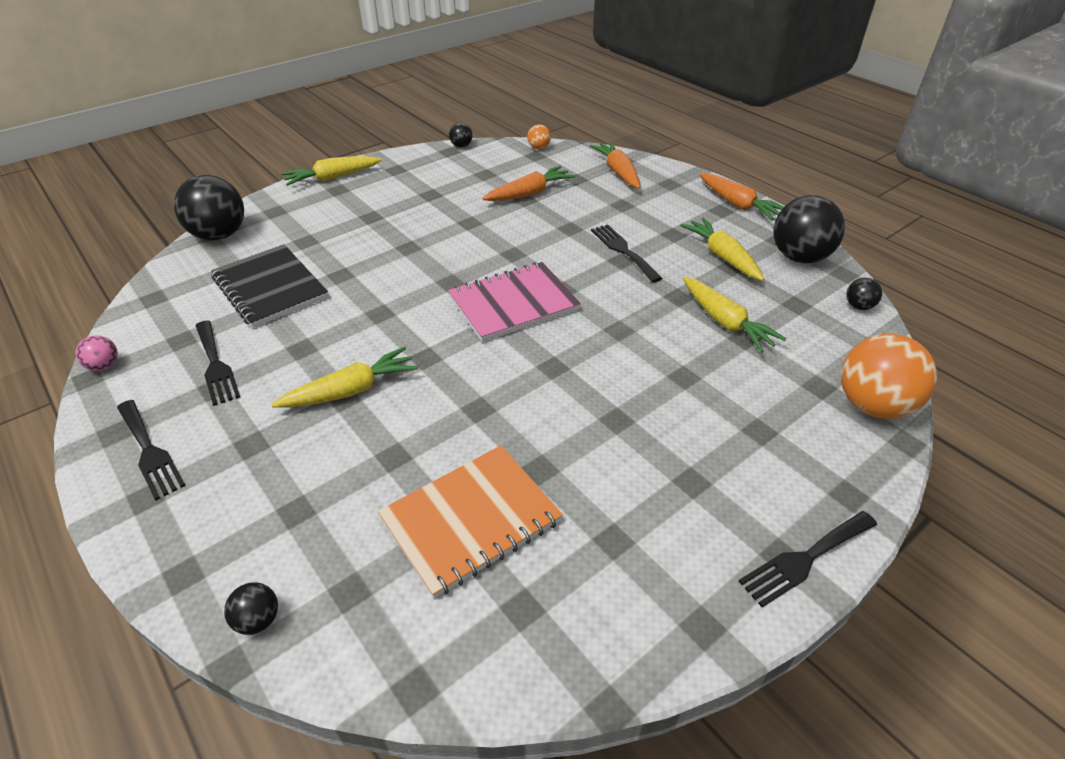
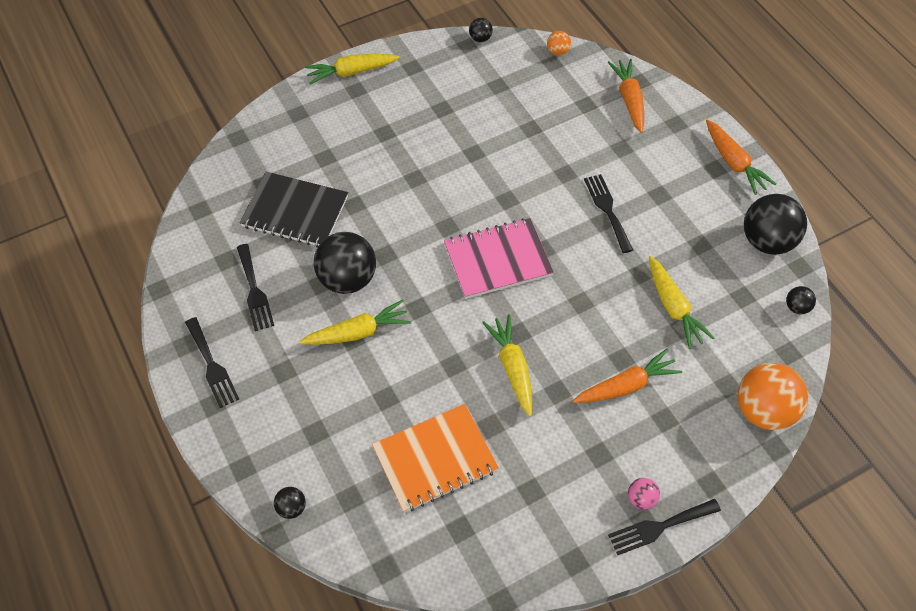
camera: 10 degrees right, 15 degrees up
(104, 366) = (170, 279): pink ball -> pink ball (641, 499)
(220, 235) = (250, 139): black ball -> black ball (347, 279)
(270, 288) = (295, 211): black notebook -> black notebook turned 45 degrees counterclockwise
(529, 193) = (536, 120): orange carrot -> orange carrot (626, 385)
(722, 256) = (696, 230): yellow carrot -> yellow carrot (512, 368)

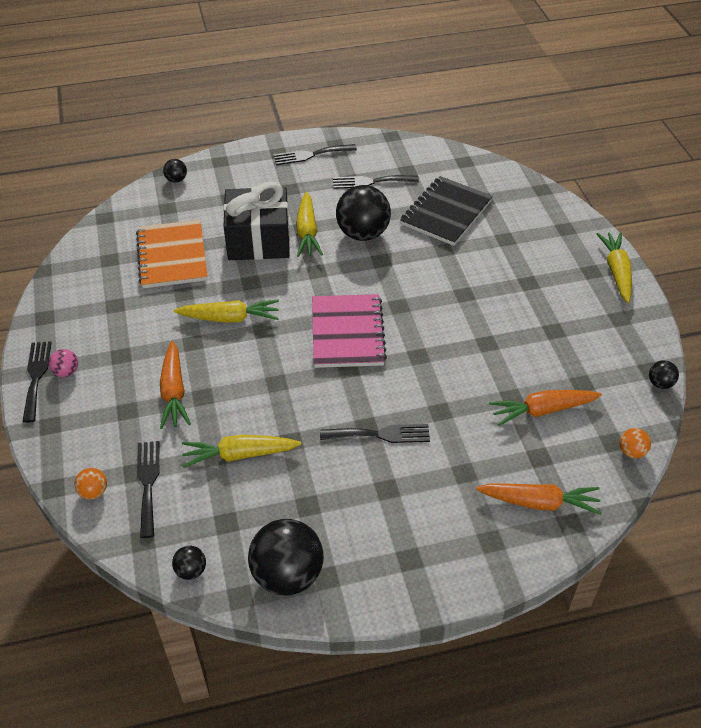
camera: 105 degrees right, 10 degrees down
(384, 377) = (258, 240): none -> black gift
(734, 163) = (413, 583): orange carrot -> orange carrot (542, 410)
(734, 369) = (148, 483): none -> black fork
(763, 410) = (94, 492): orange ball -> orange ball, size x0.45

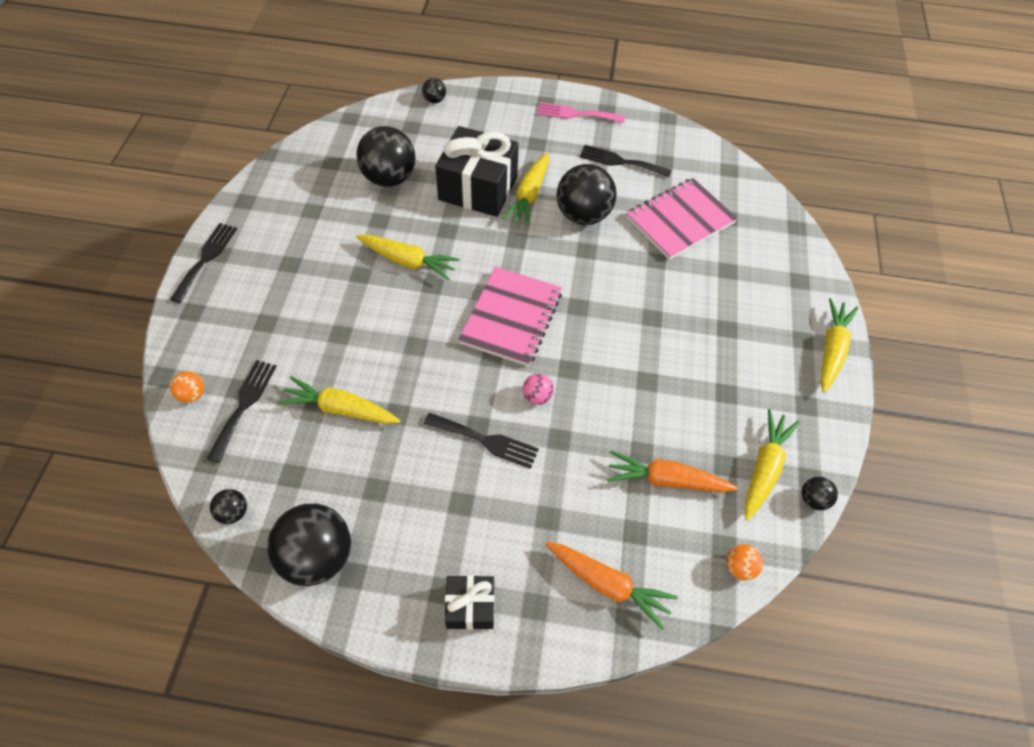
camera: 20 degrees right, 10 degrees up
(66, 372) = (234, 263): pink ball -> pink ball (537, 396)
(172, 256) = (389, 178): orange notebook -> black ball
(174, 392) = (316, 319): orange carrot -> none
(311, 155) = (576, 114): black fork -> pink fork
(439, 561) = (470, 606): none -> black gift
(446, 213) = (680, 220): black notebook -> pink notebook
(612, 374) = (764, 468): none -> yellow carrot

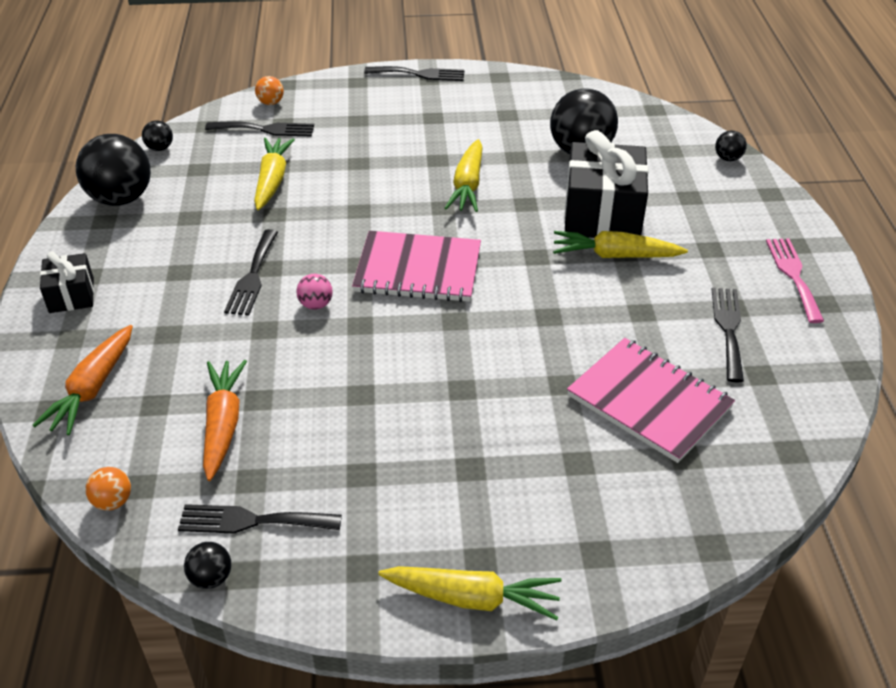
camera: 80 degrees right, 15 degrees down
(583, 215) = (606, 305): black ball -> none
(764, 468) = (252, 521): yellow carrot -> black fork

